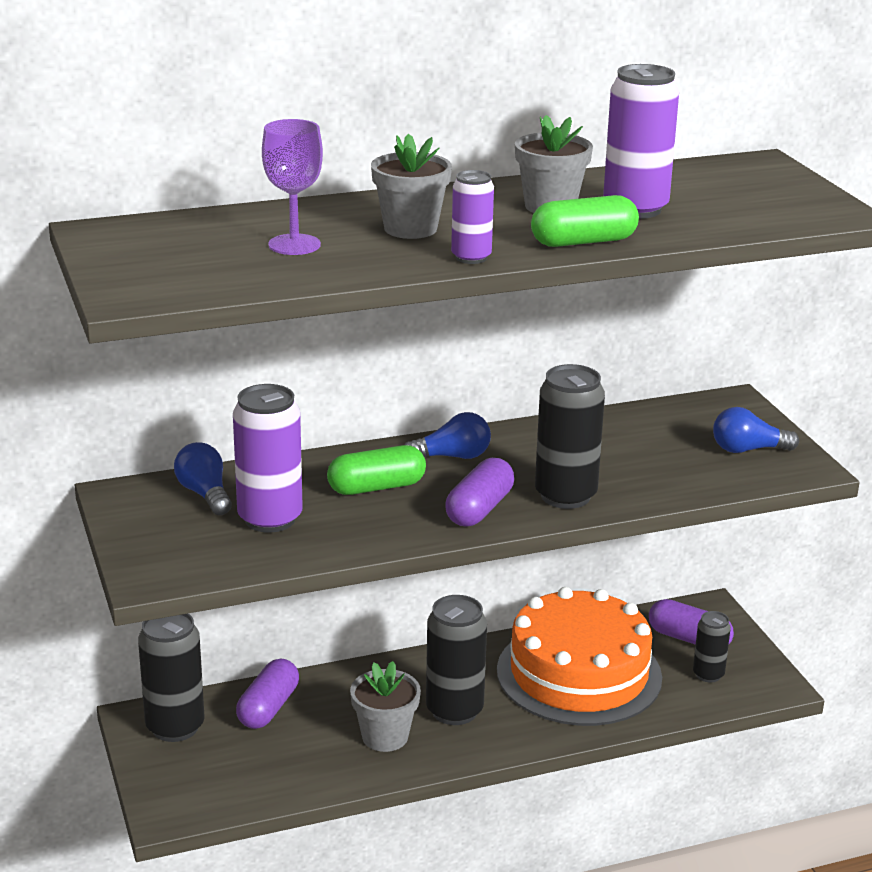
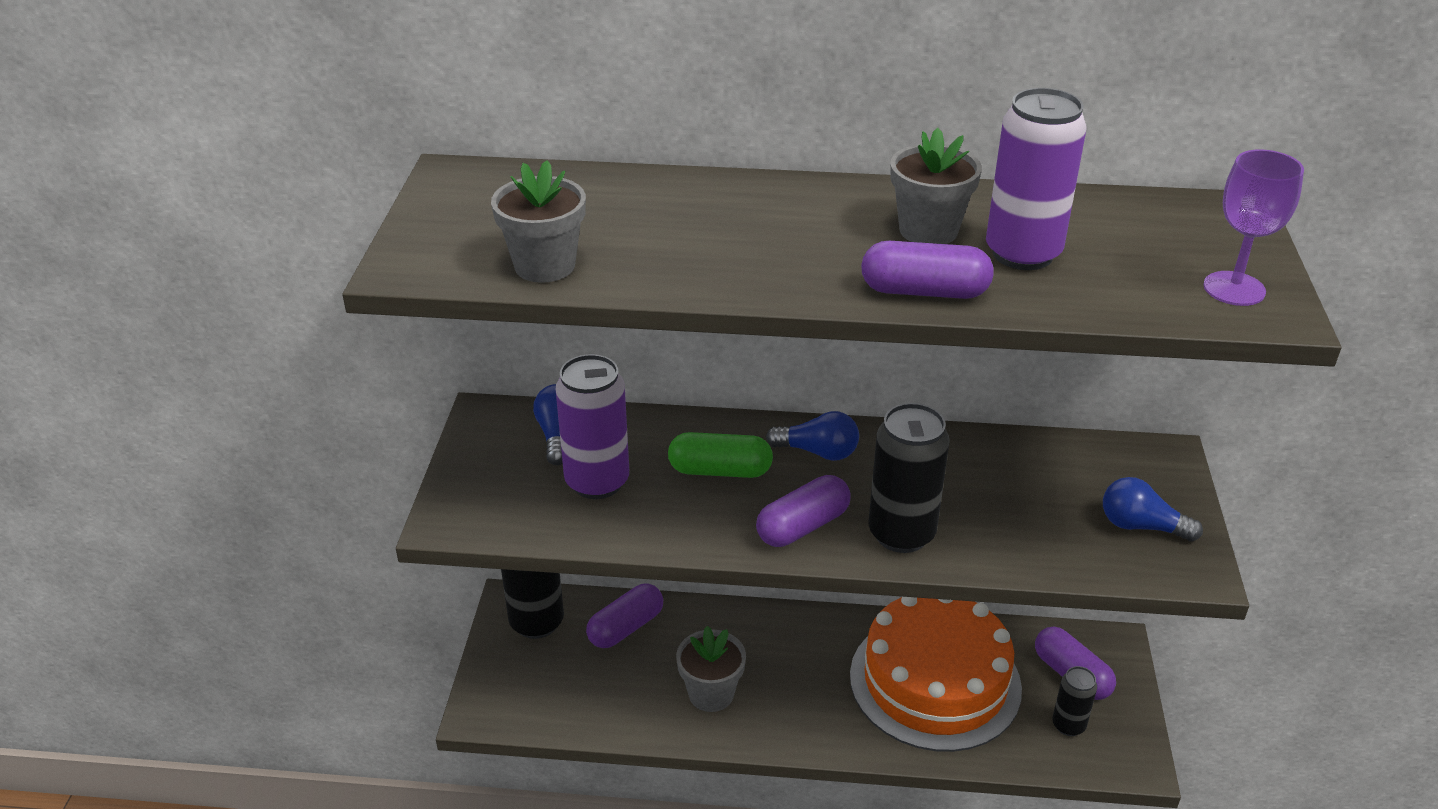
camera: 25 degrees right, 10 degrees up
(294, 245) = (618, 231): purple goblet -> purple goblet (1234, 289)
(410, 229) = (752, 233): grey flower pot -> grey flower pot (545, 266)
(454, 711) = (791, 685): black can -> none
(471, 257) = (782, 288): purple can -> none
(583, 242) = (924, 291): green capsule -> purple capsule

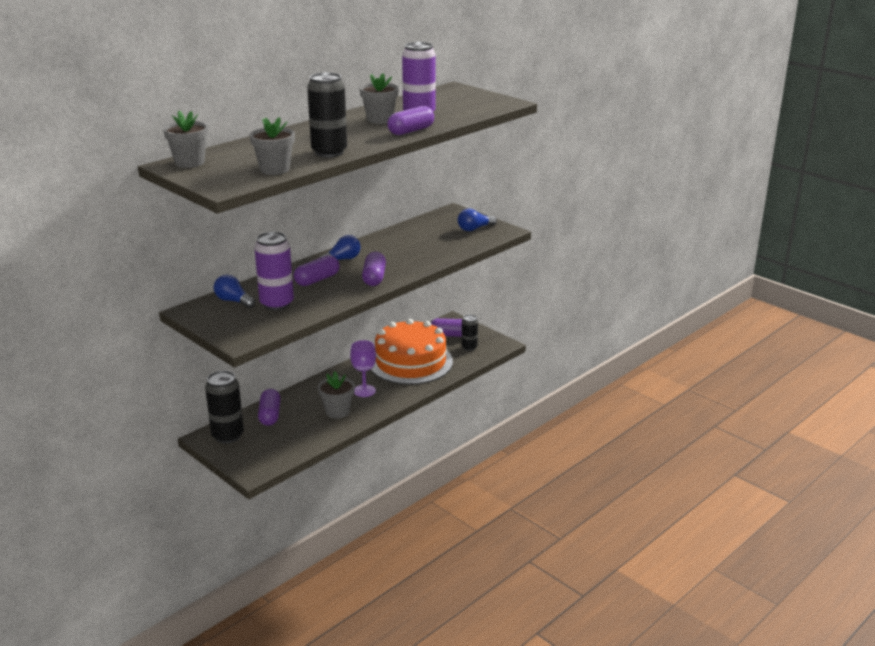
camera: 50 degrees left, 10 degrees down
(481, 183) = (189, 162): none -> grey flower pot
(720, 470) = (317, 280): green capsule -> purple capsule
(901, 534) = (409, 264): black can -> black can (329, 152)
(1234, 289) = (490, 102): purple goblet -> purple goblet (364, 391)

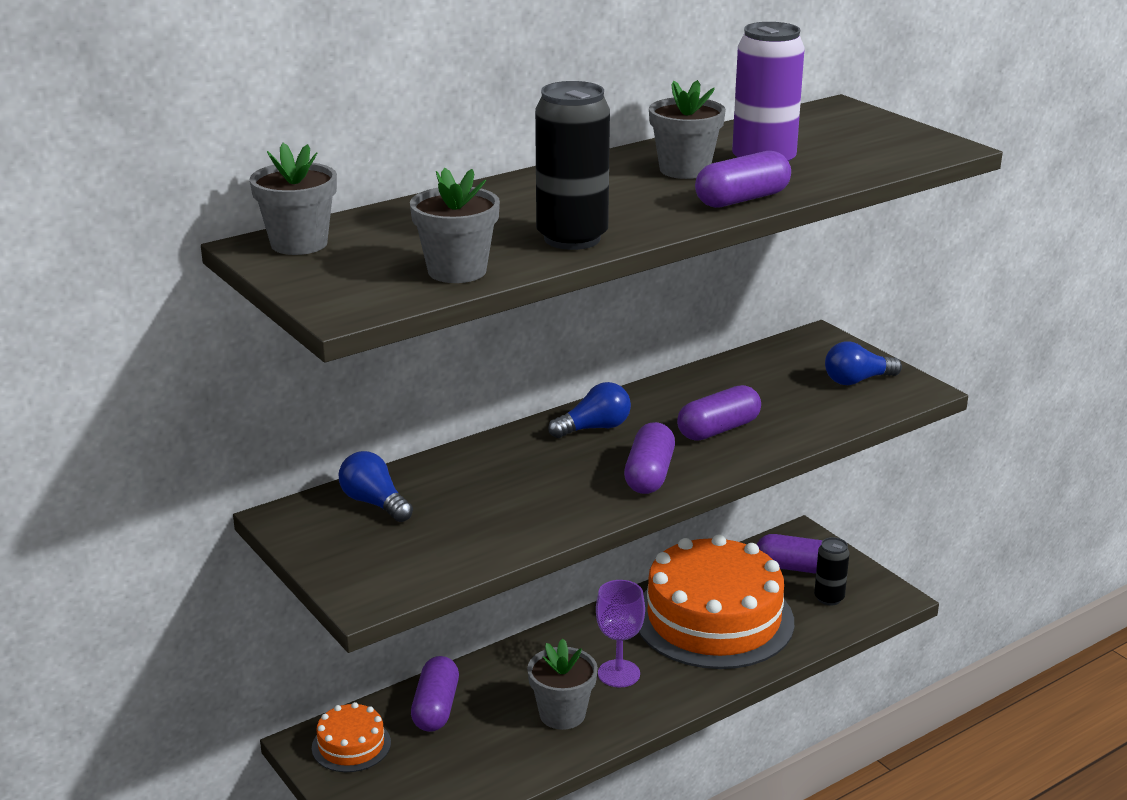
camera: 10 degrees right, 0 degrees up
(228, 436) = (351, 745): black can -> orange cake
(277, 304) = (454, 517): purple can -> none
(317, 280) = (539, 469): purple capsule -> purple capsule (718, 429)

